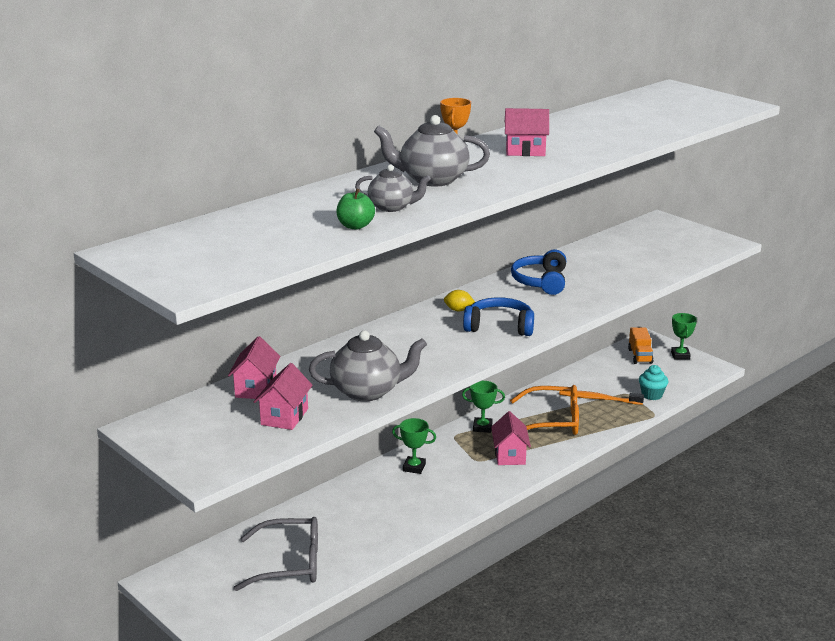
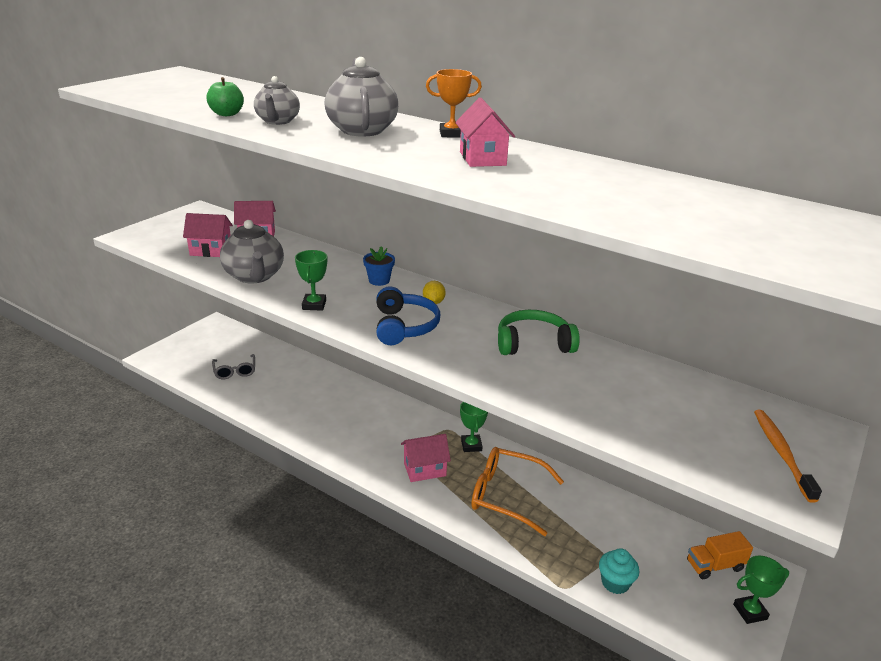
camera: 75 degrees right, 5 degrees up
(290, 564) = (235, 371): grey glasses -> grey glasses, size x0.59
(404, 330) = (379, 280): none -> blue flower pot
(414, 467) = (384, 412): green trophy -> green trophy (314, 305)
(541, 281) = (533, 343): blue headphones -> green headphones
(553, 421) = (506, 495): orange glasses -> orange glasses turned 120 degrees clockwise
(598, 399) = (576, 530): orange toothbrush -> orange toothbrush (781, 453)

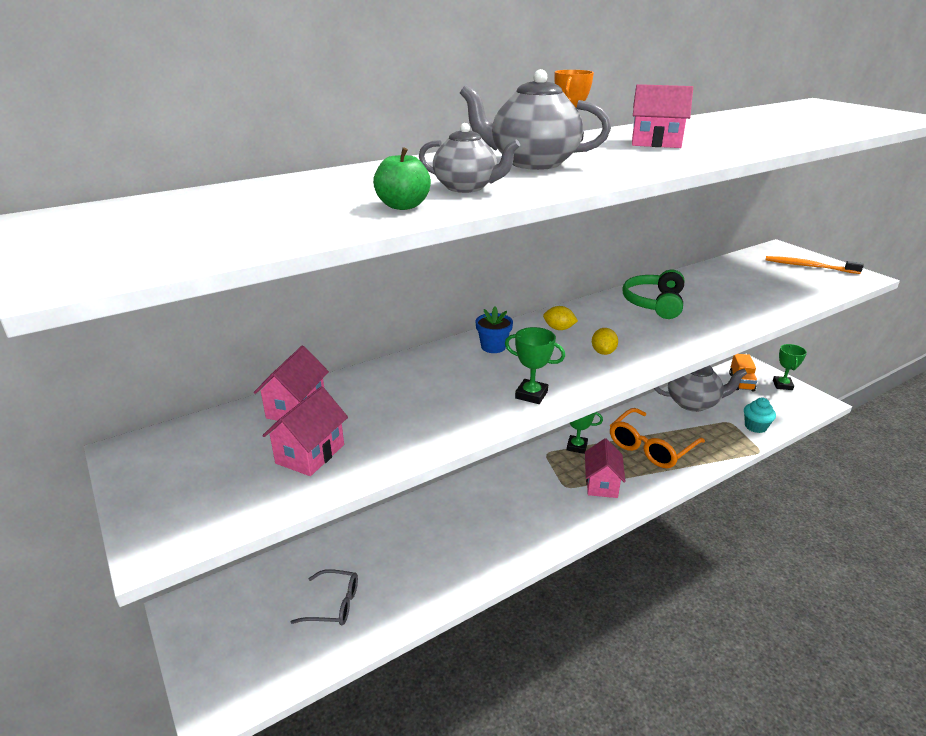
camera: 65 degrees left, 0 degrees up
(254, 276) = (426, 426): grey teapot -> grey teapot (693, 403)
(404, 326) = (603, 352): blue headphones -> yellow lemon

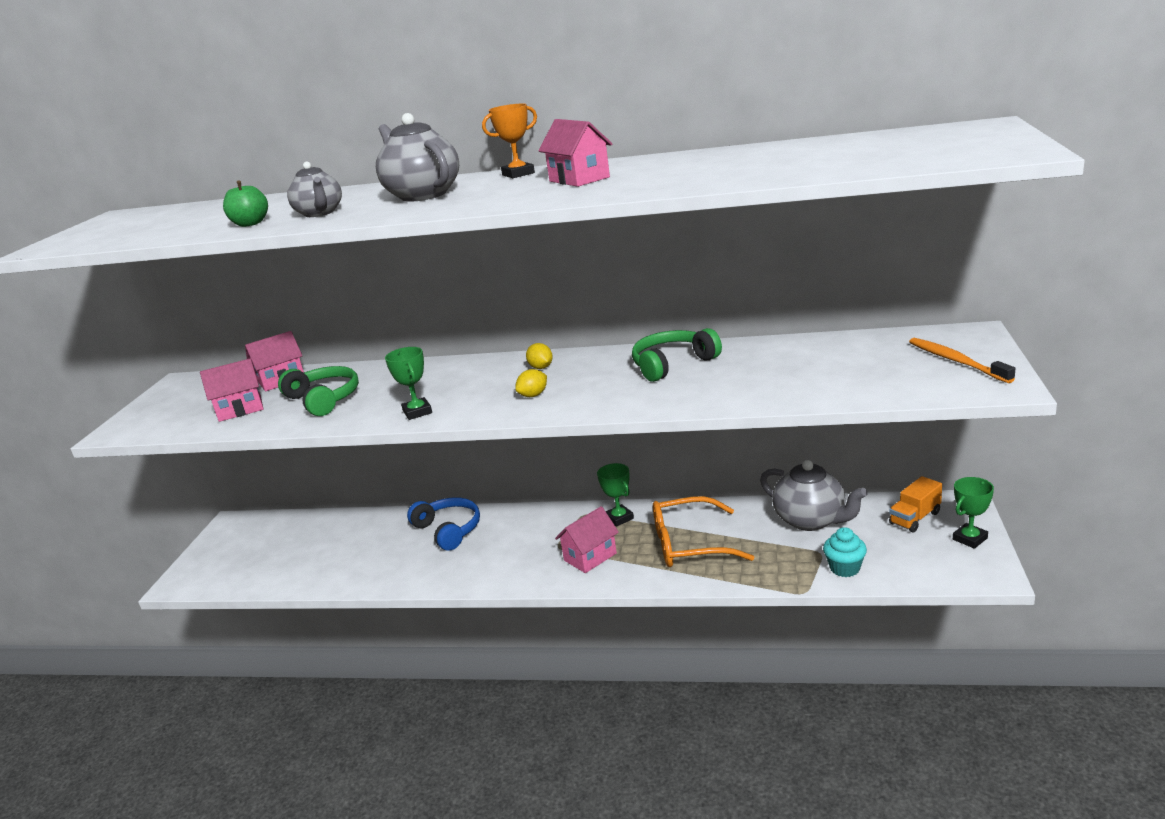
camera: 45 degrees right, 5 degrees down
(334, 604) = (297, 557): grey glasses -> none
(400, 412) = (324, 399): none -> green headphones
(455, 511) = (448, 530): none -> blue headphones
(493, 347) = (464, 370): blue flower pot -> none

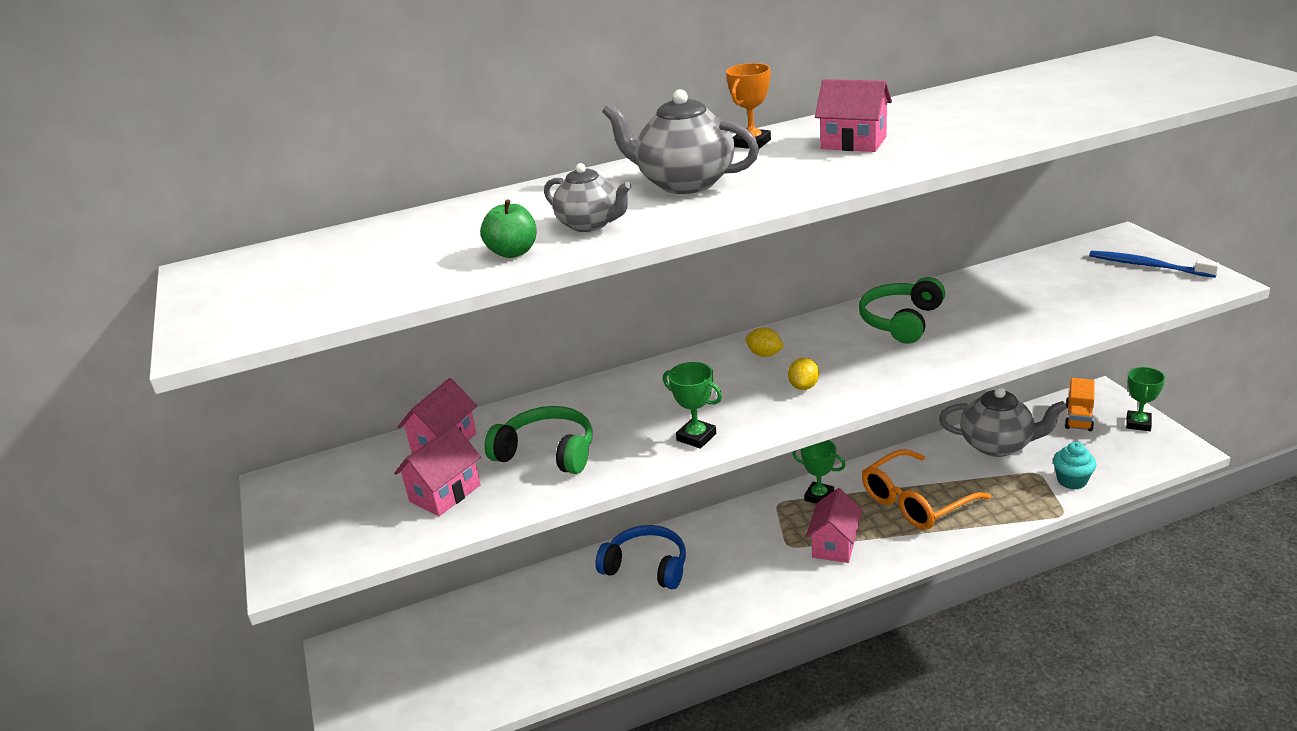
camera: 30 degrees left, 5 degrees up
(956, 361) = (1147, 266): orange toothbrush -> blue toothbrush

